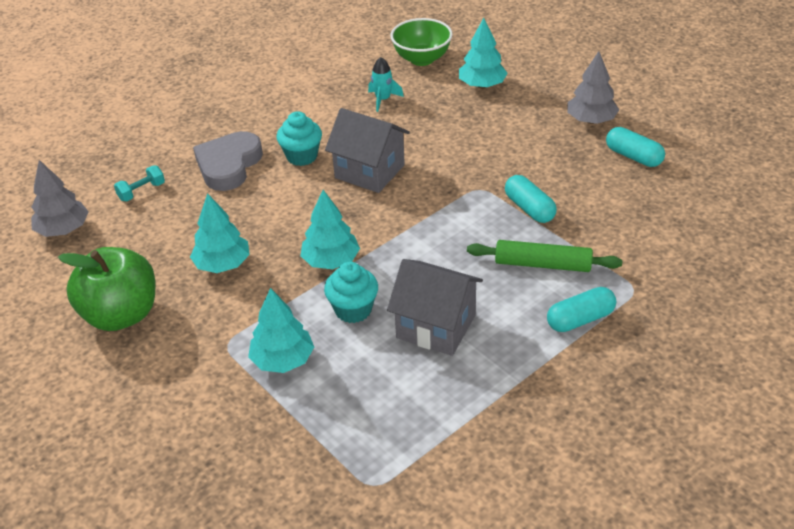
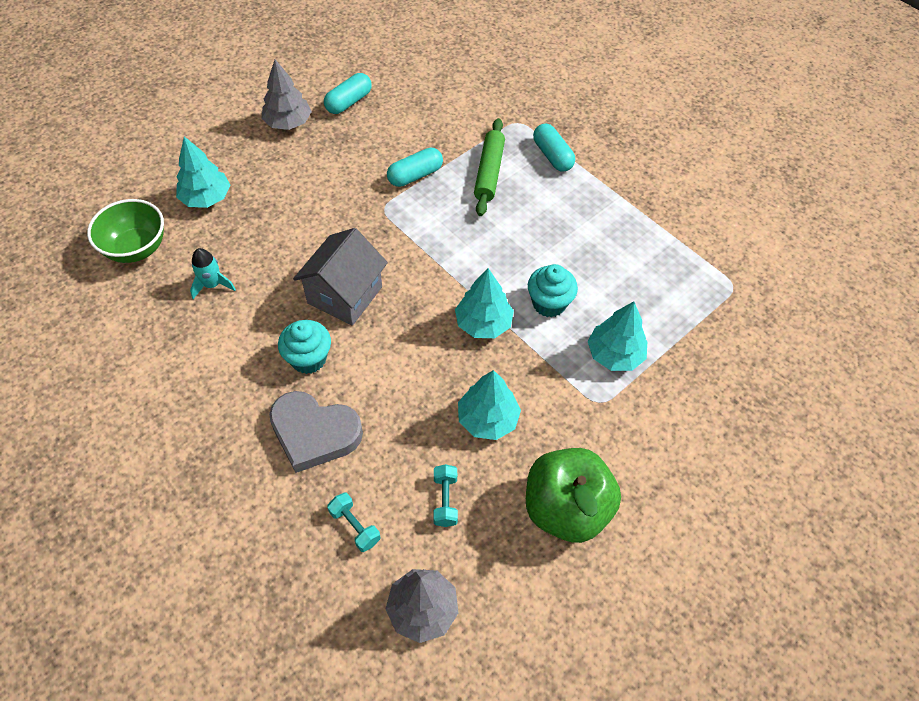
camera: 95 degrees left, 15 degrees up
(150, 239) = (445, 500): none -> turquoise dumbbell
(436, 326) = (566, 245): grey house -> none

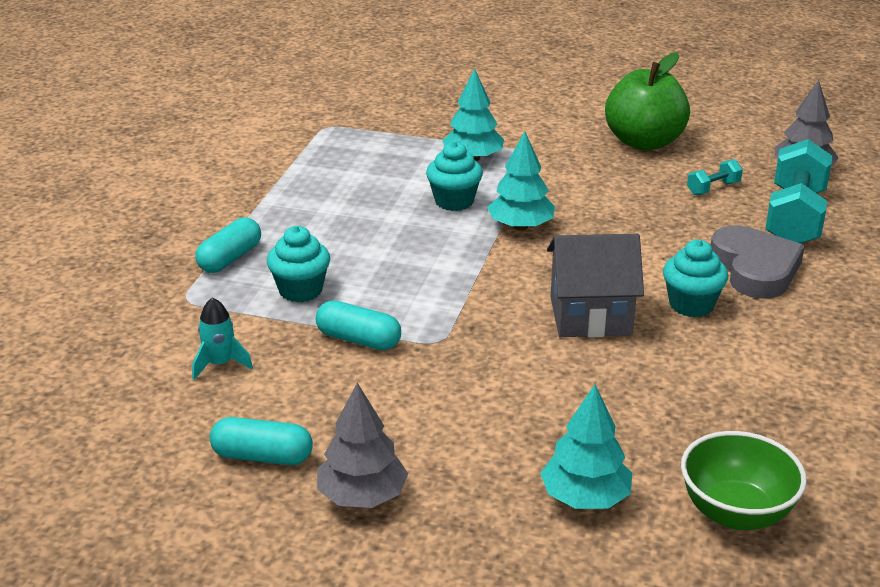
camera: 120 degrees left, 25 degrees down
(212, 285) = (698, 415): turquoise rocket -> turquoise rocket (220, 364)
(355, 526) = (795, 218): turquoise dumbbell -> turquoise dumbbell, size x2.21
(487, 419) = (617, 193): turquoise tree -> none
(489, 172) = (300, 290): green rolling pin -> turquoise cupcake

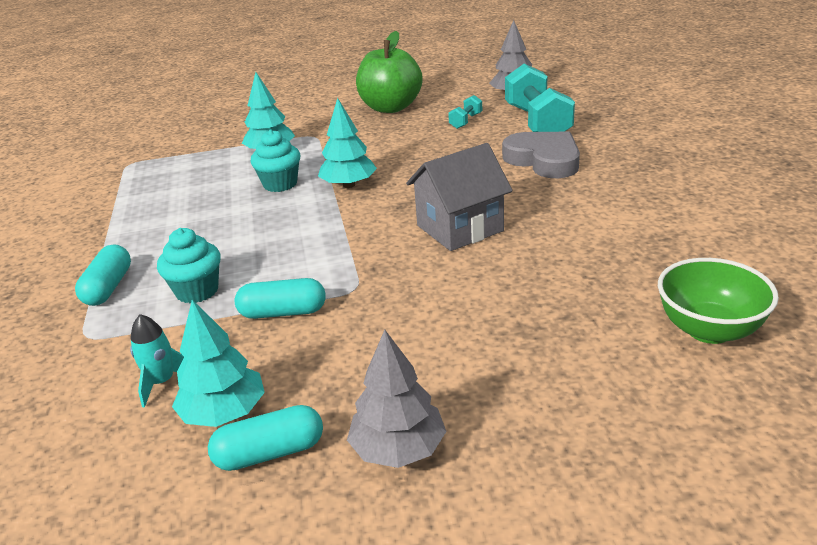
camera: 25 degrees left, 0 degrees up
(585, 497) = (589, 366): turquoise tree -> turquoise tree (224, 413)
(691, 305) = (525, 196): turquoise cupcake -> none

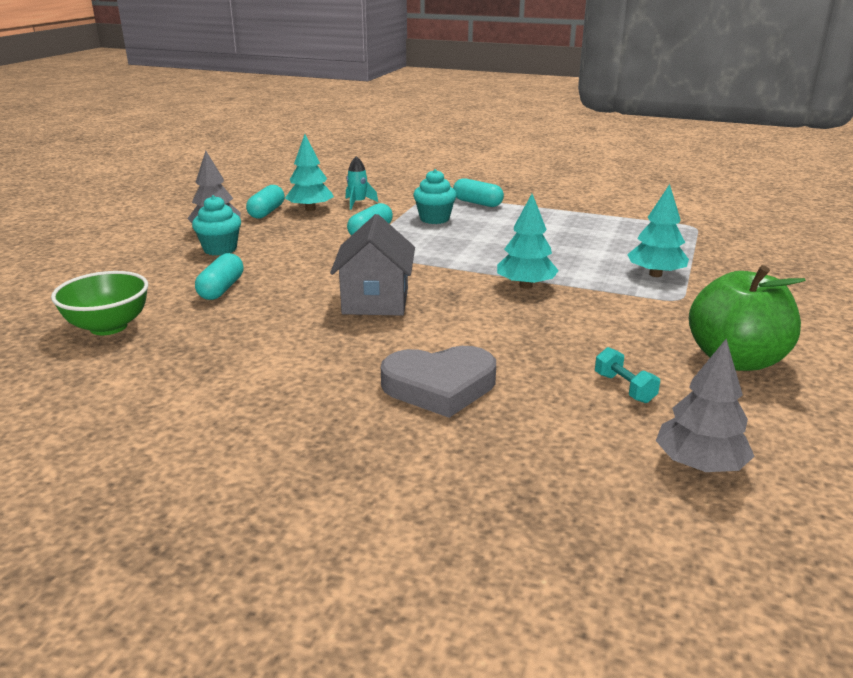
camera: 120 degrees right, 5 degrees down
(280, 184) = (568, 264): turquoise cupcake -> turquoise cupcake (220, 249)
(537, 122) = (557, 433): turquoise dumbbell -> none
(548, 318) = (221, 289): none -> turquoise capsule

